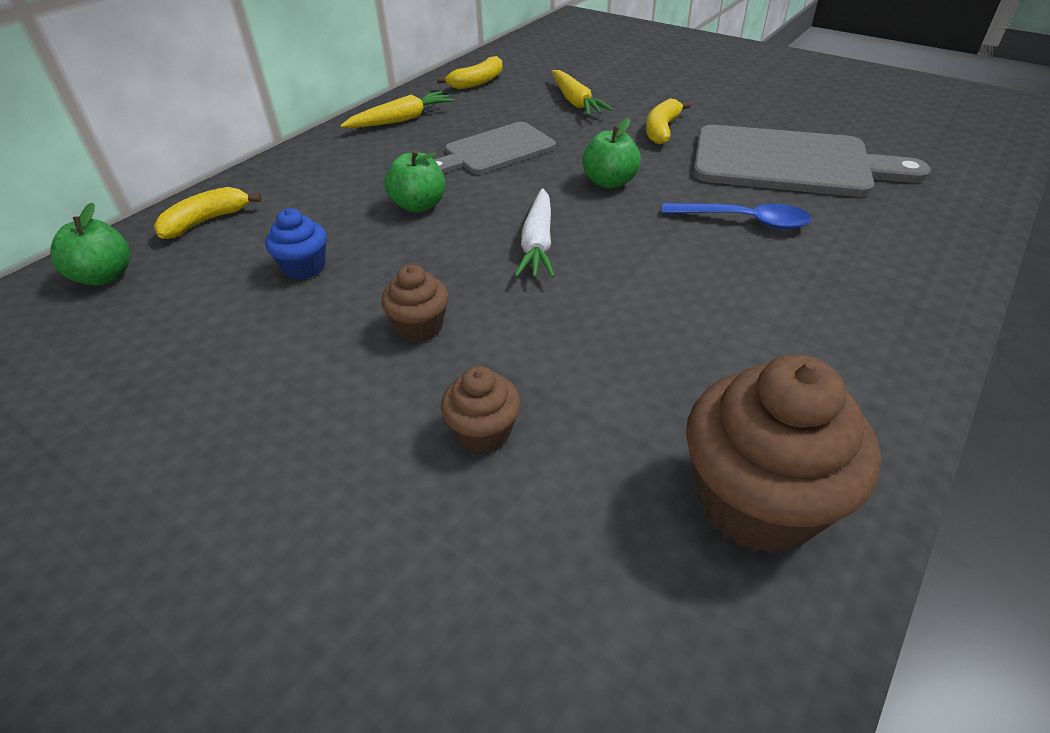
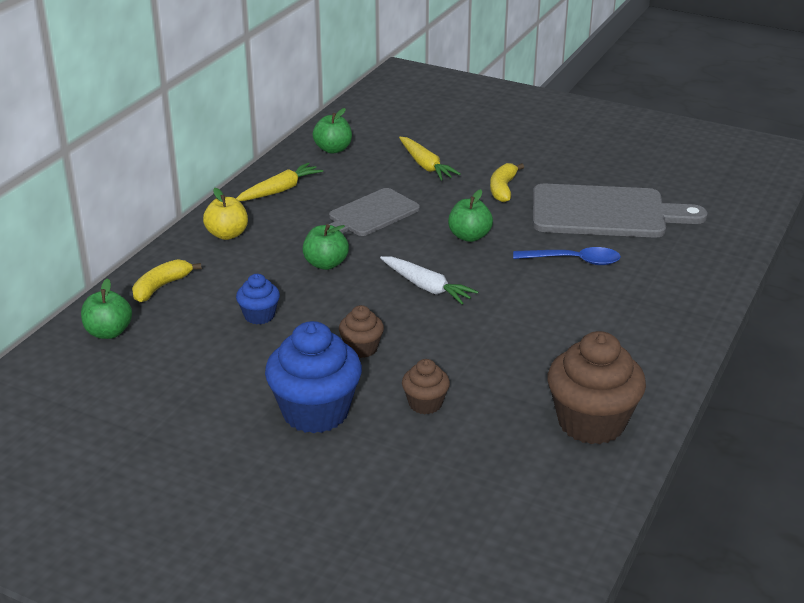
camera: 10 degrees left, 10 degrees down
(310, 431) = (315, 412): none -> blue cupcake
(318, 164) = (227, 234): none -> yellow apple
(477, 82) = (333, 149): yellow banana -> green apple
(537, 243) = (426, 287): white carrot -> white carrot turned 45 degrees counterclockwise

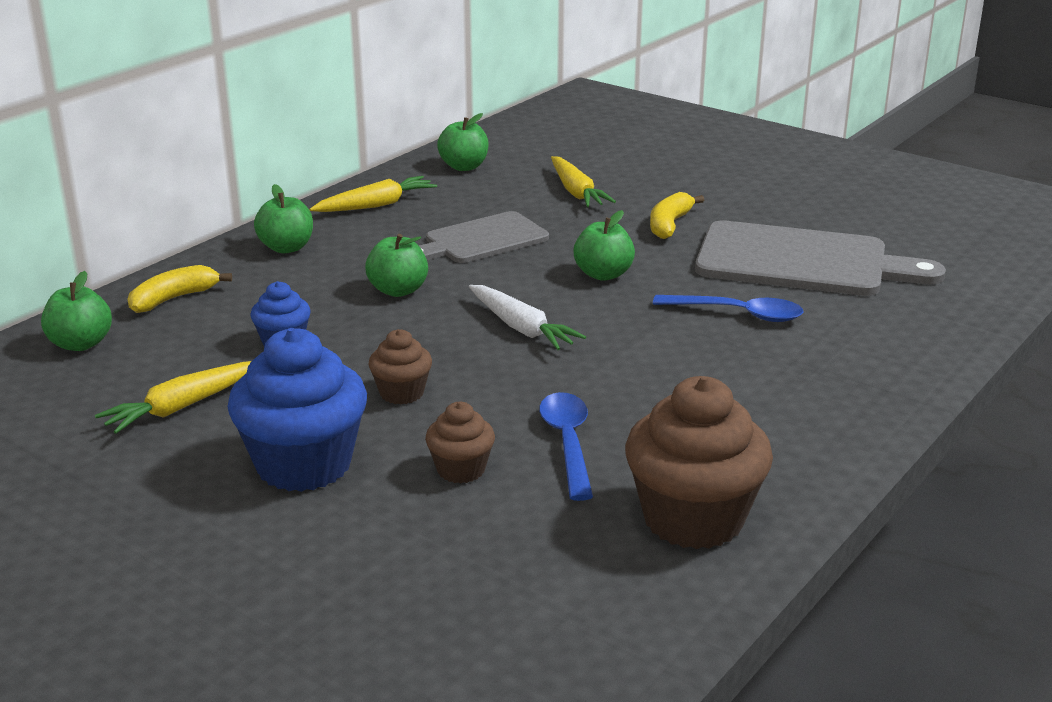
camera: 10 degrees right, 5 degrees down
(208, 376) = (182, 407): none -> yellow carrot
(227, 234) = (286, 248): yellow apple -> green apple
(490, 376) = (568, 443): none -> blue spoon

